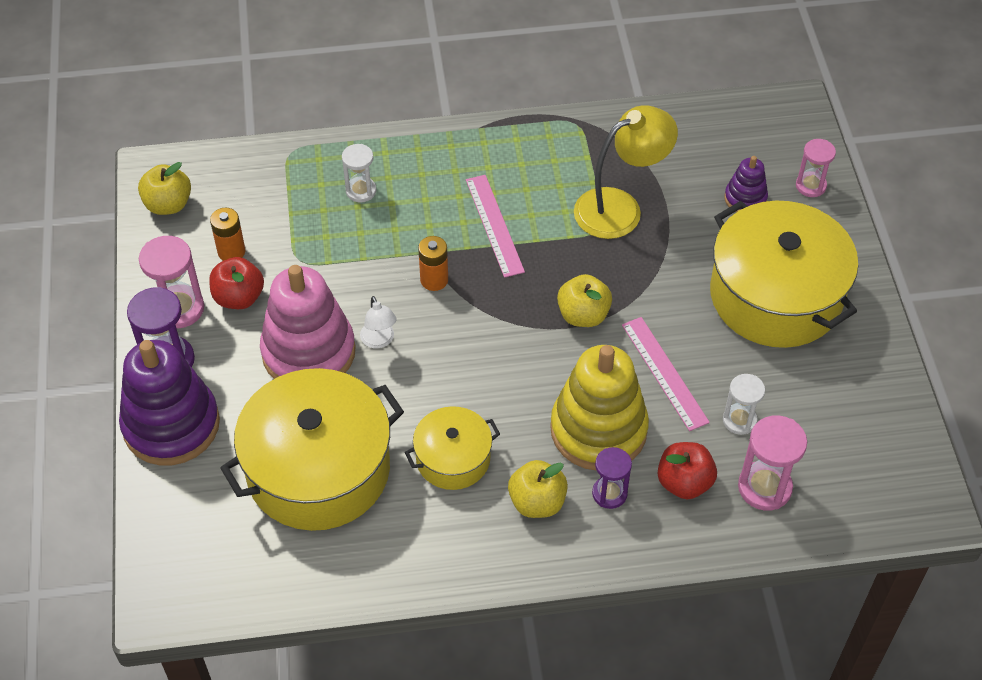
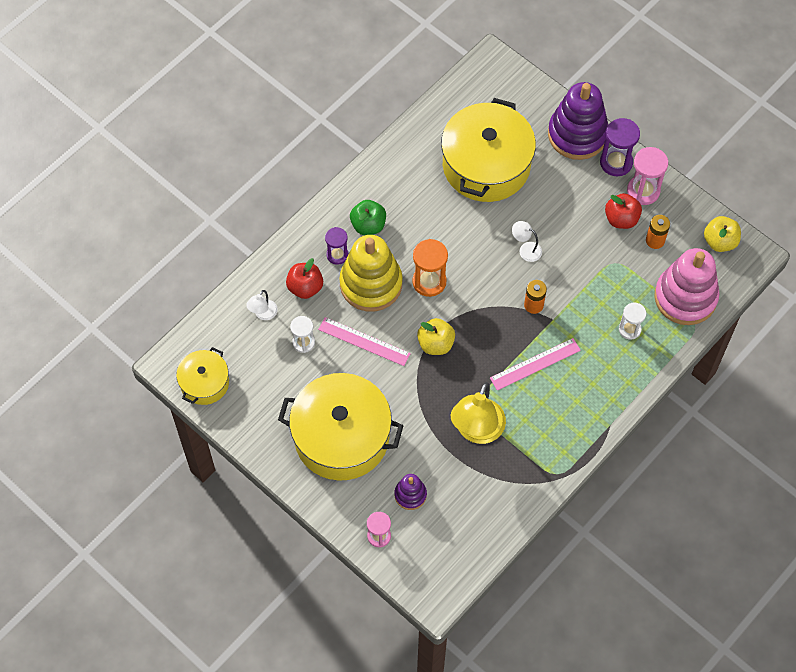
camera: 140 degrees right, 10 degrees up
(308, 352) = (554, 217): pink stacking toy -> pink stacking toy (685, 297)
(453, 458) = (428, 217): yellow pot -> yellow pot (204, 383)
(494, 225) = (535, 364): pink ruler -> pink ruler turned 60 degrees counterclockwise
(526, 384) = (429, 282): none -> orange hourglass
(537, 502) = (368, 225): yellow apple -> green apple
(764, 487) = (263, 314): pink hourglass -> white lamp

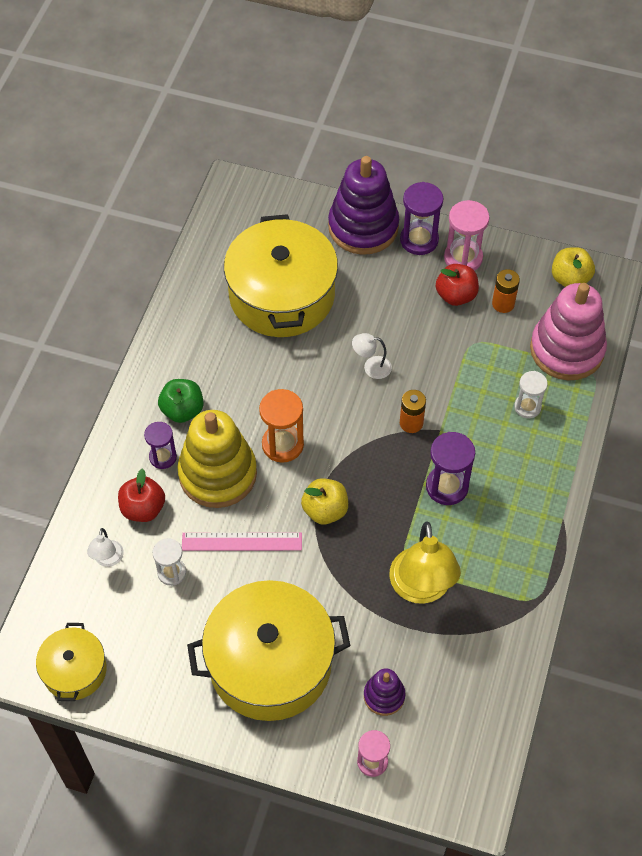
camera: 25 degrees left, 5 degrees down
(535, 364) = (447, 486): pink ruler -> purple hourglass

